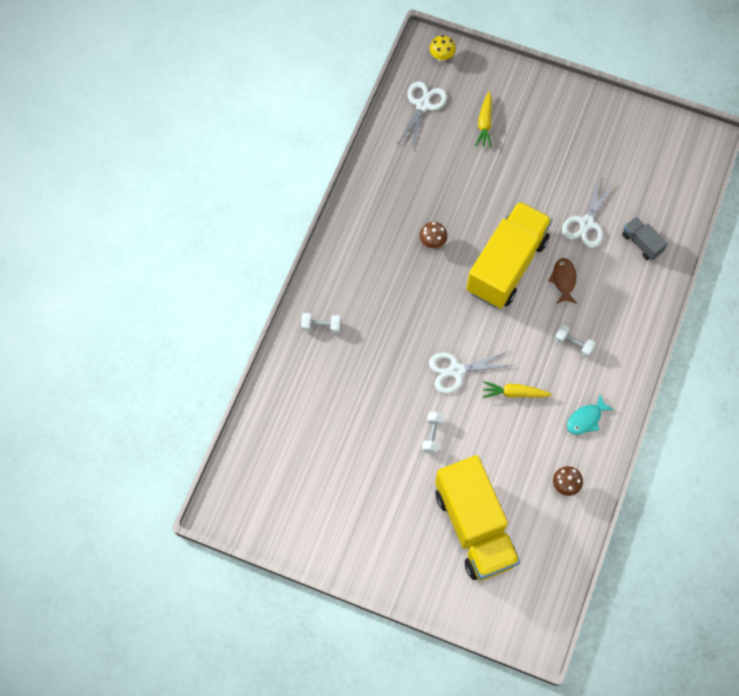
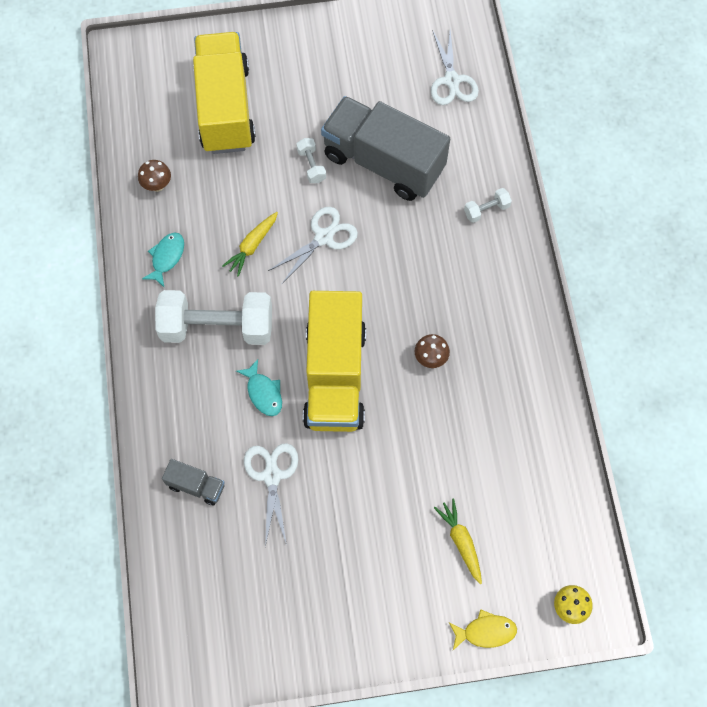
camera: 150 degrees right, 0 degrees up
(374, 407) = (383, 162): none -> grey truck
(423, 105) = (548, 525): white scissors -> white scissors (452, 81)
(474, 526) = (225, 108): yellow truck -> yellow truck turned 45 degrees clockwise
(501, 70) = (485, 631): none -> yellow fish
(515, 393) = (252, 246): yellow carrot -> yellow carrot turned 150 degrees clockwise
(563, 280) = (263, 392): brown fish -> turquoise fish
(573, 344) = (217, 327): white dumbbell -> white dumbbell, size x2.37

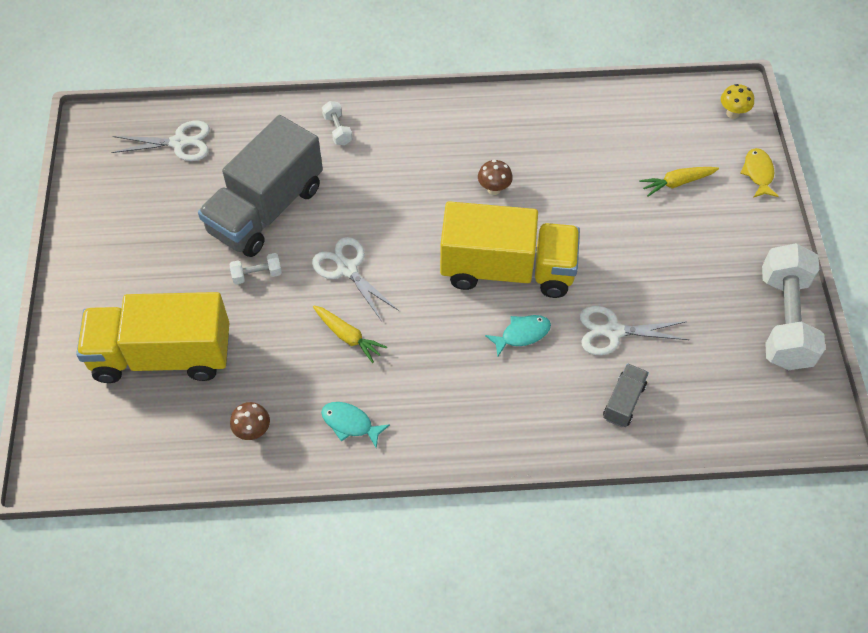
camera: 85 degrees left, 10 degrees down
(217, 327) = (443, 375): white dumbbell -> white dumbbell (784, 320)

